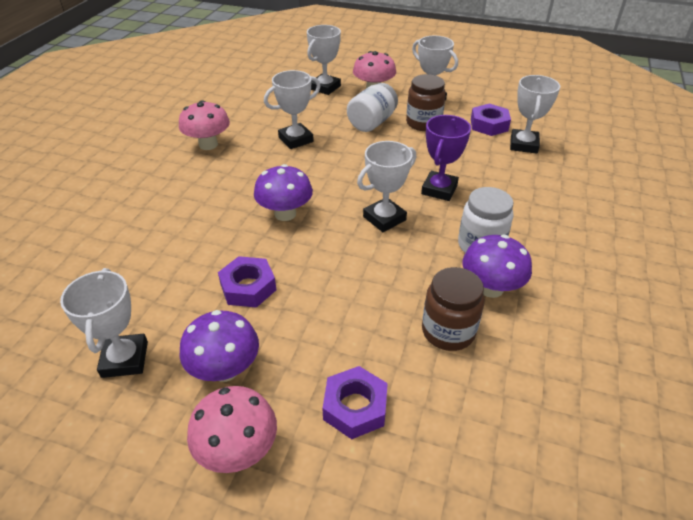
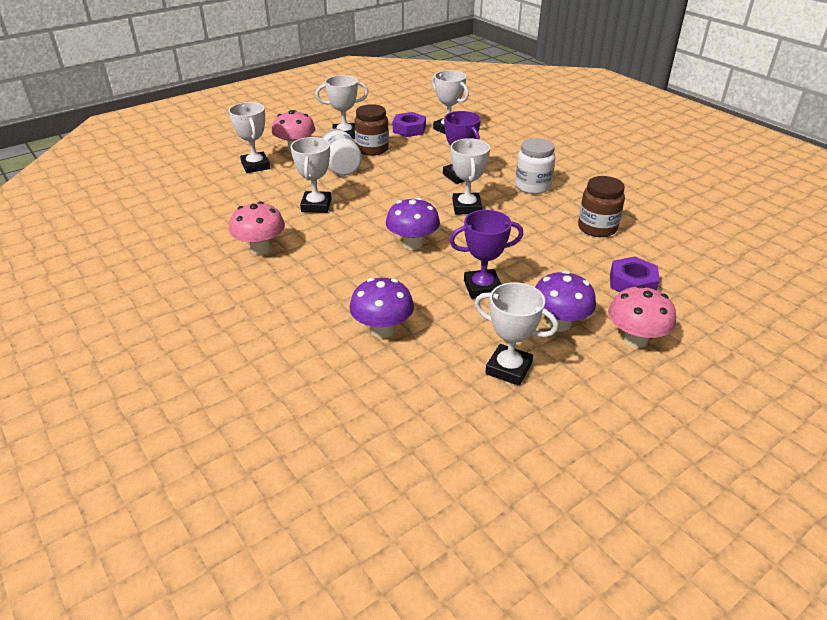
camera: 55 degrees left, 5 degrees down
(248, 287) = (482, 288): purple nut -> purple trophy
(490, 288) = (574, 199): purple mushroom -> purple mushroom (382, 329)

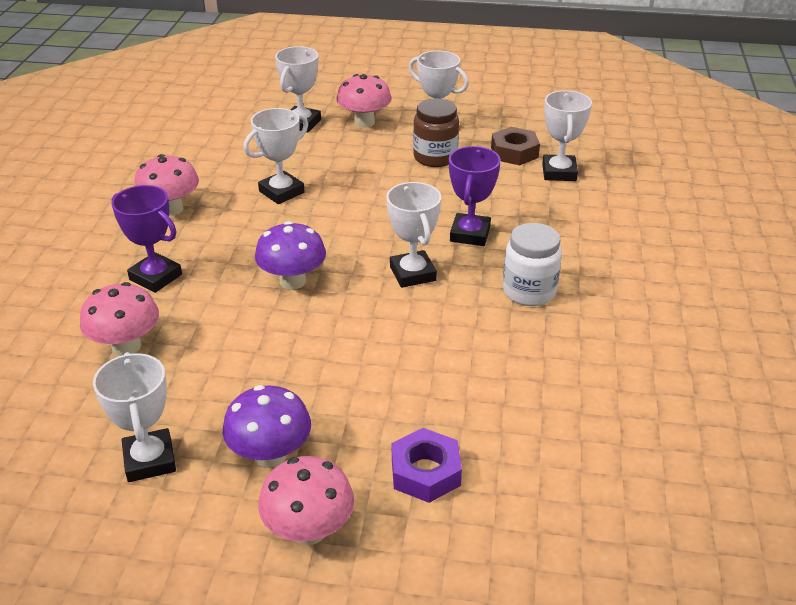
camera: 45 degrees right, 0 degrees up
(341, 167) = (371, 162): white jar -> none
(382, 329) = (126, 346): purple mushroom -> pink mushroom
(409, 129) = (514, 152): purple nut -> brown nut
(466, 207) = (412, 273): white trophy -> white trophy turned 60 degrees counterclockwise
(482, 288) = (271, 367): purple trophy -> purple trophy (155, 277)
(597, 228) = (510, 385): brown jar -> none

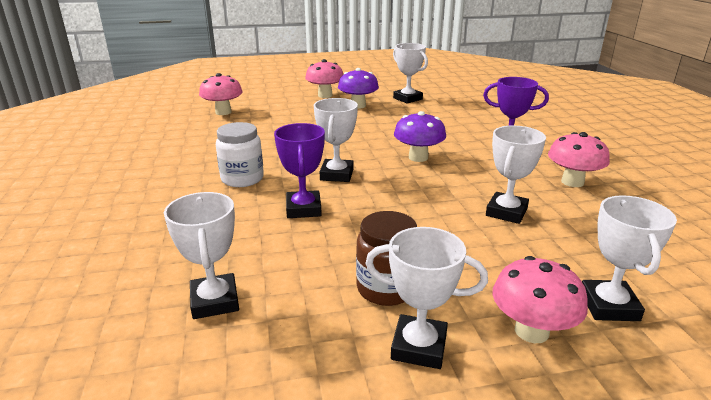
camera: 160 degrees right, 10 degrees down
(126, 346) = (473, 121): pink mushroom -> pink mushroom (223, 112)
(412, 273) = (337, 175): white trophy -> white trophy turned 45 degrees clockwise
(425, 472) = (284, 111): purple nut -> none
(514, 152) = (282, 323): brown nut -> none

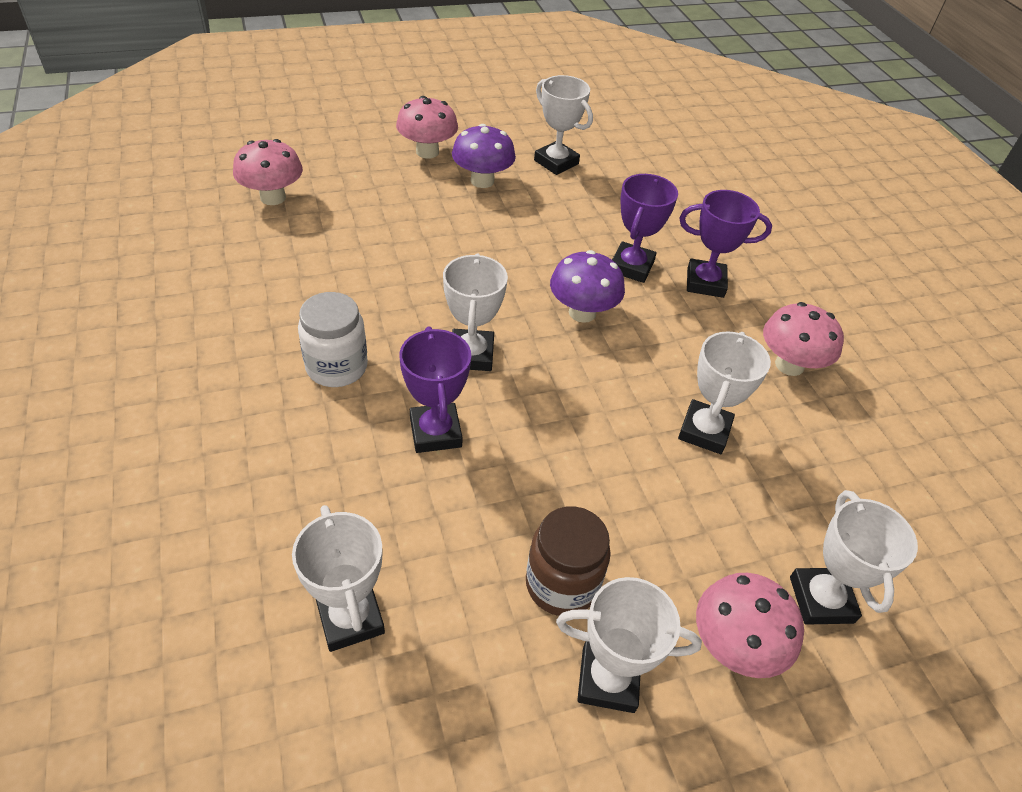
camera: 10 degrees left, 20 degrees up
(455, 139) = (631, 267): none -> purple trophy

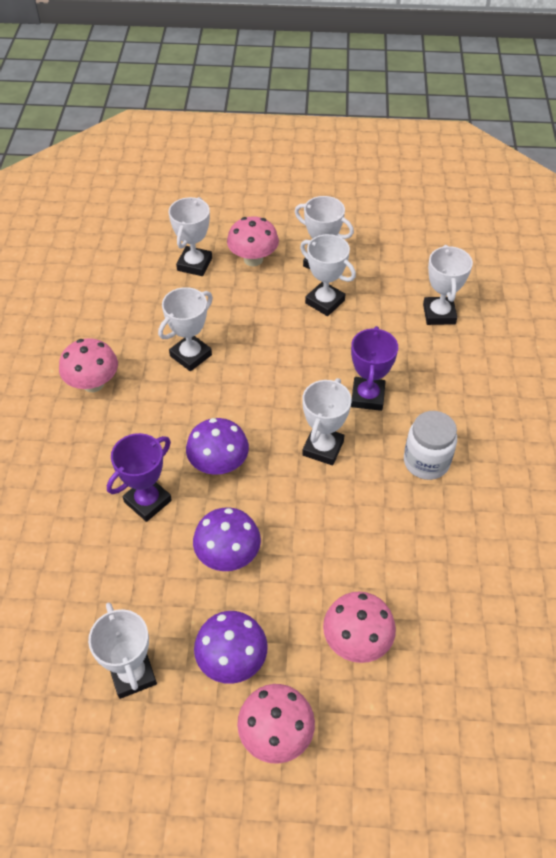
camera: 155 degrees left, 5 degrees up
(273, 197) = (466, 686): pink mushroom -> pink mushroom (356, 641)
(525, 241) = (228, 555): none -> purple mushroom
(561, 584) = (325, 302): brown jar -> white trophy
(705, 283) = (96, 468): purple trophy -> none

